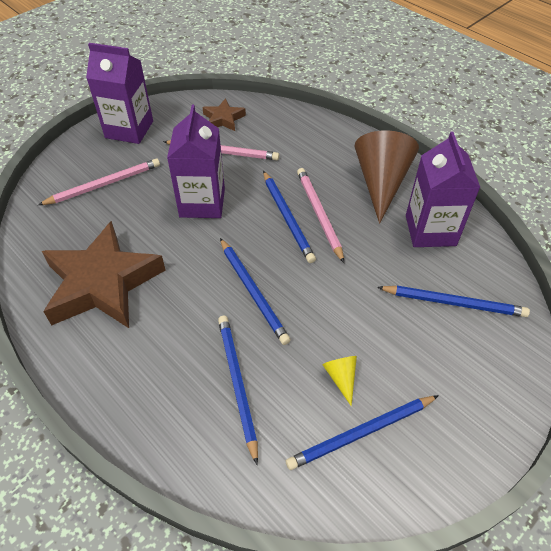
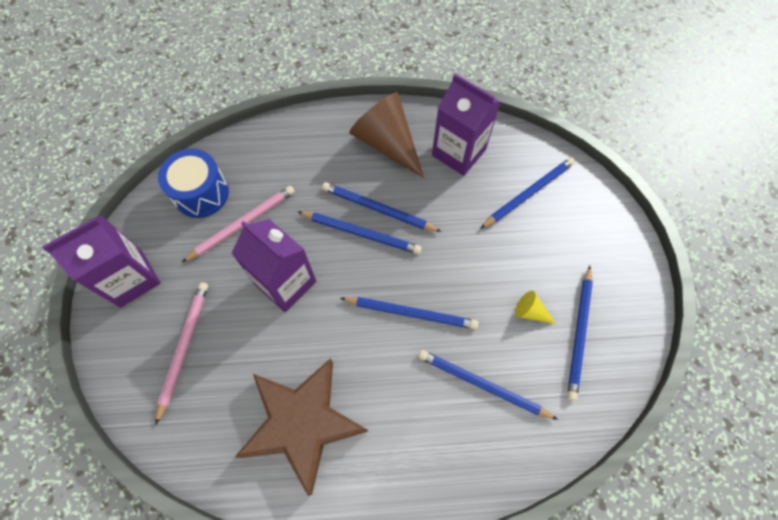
camera: 50 degrees left, 15 degrees up
(223, 119) = (201, 193): brown star -> blue drum
(319, 214) = (378, 209): pink pencil -> blue pencil

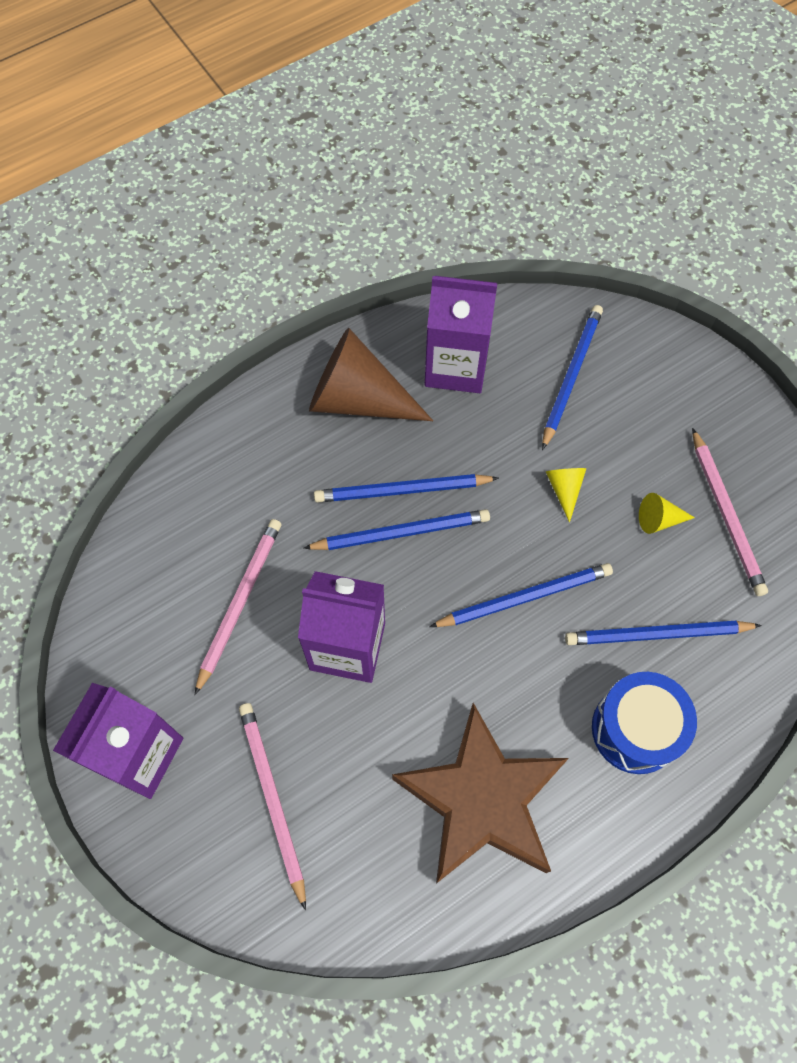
camera: 30 degrees left, 0 degrees up
(201, 193) = (155, 592): blue drum -> blue drum (635, 729)
(479, 260) = (564, 490): none -> yellow cone
(579, 333) = (726, 515): blue pencil -> pink pencil

